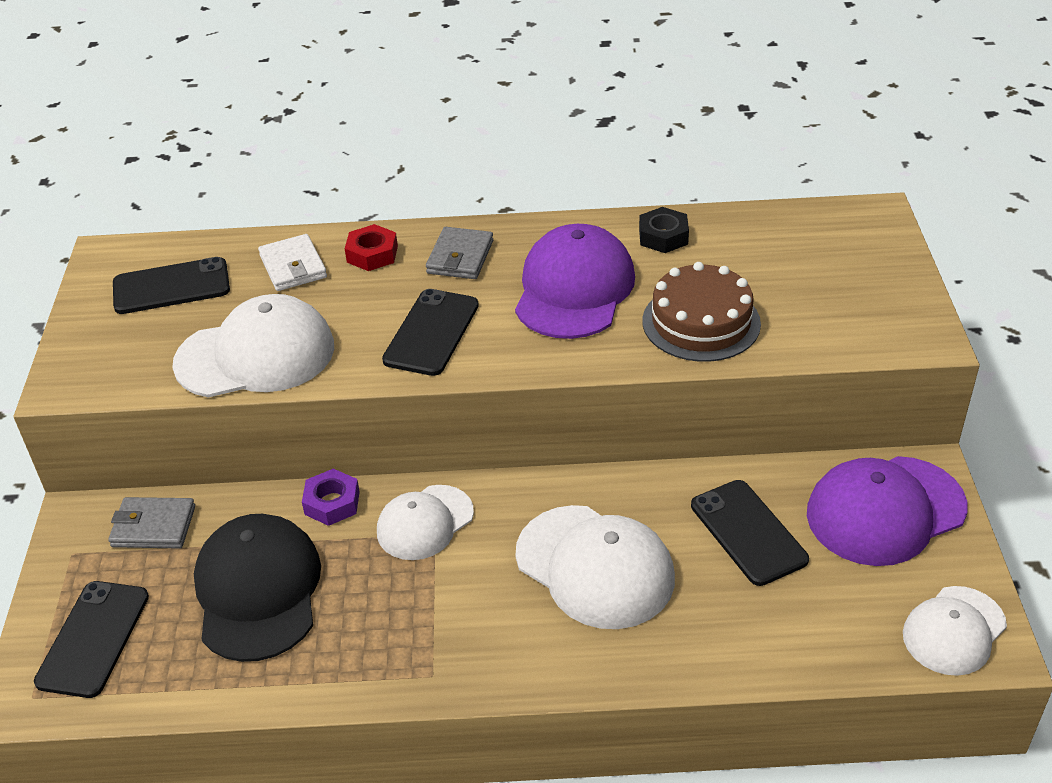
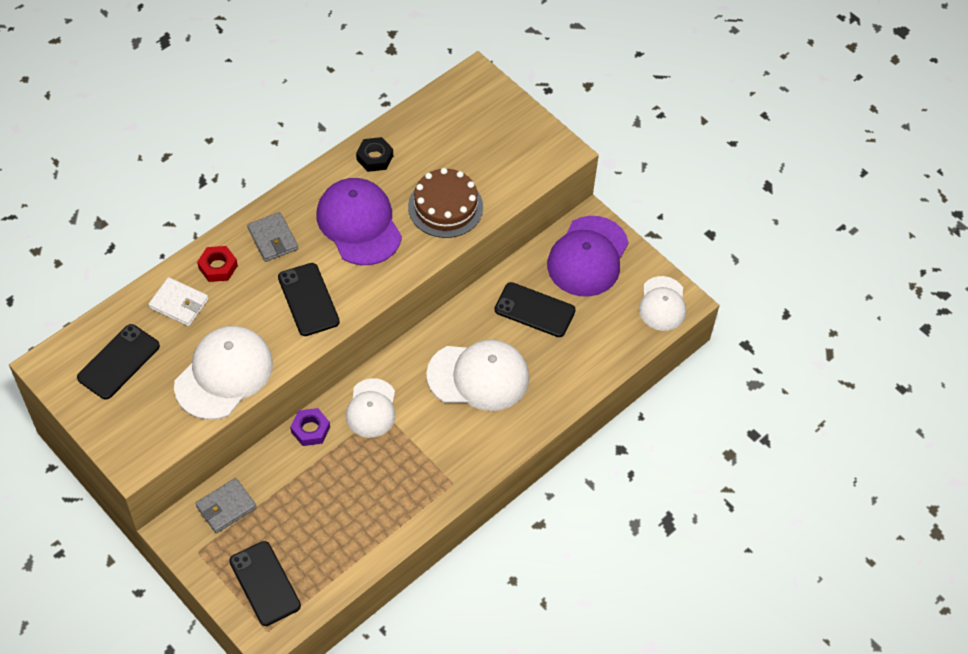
camera: 45 degrees left, 15 degrees up
(258, 590) = (323, 501): black cap -> none

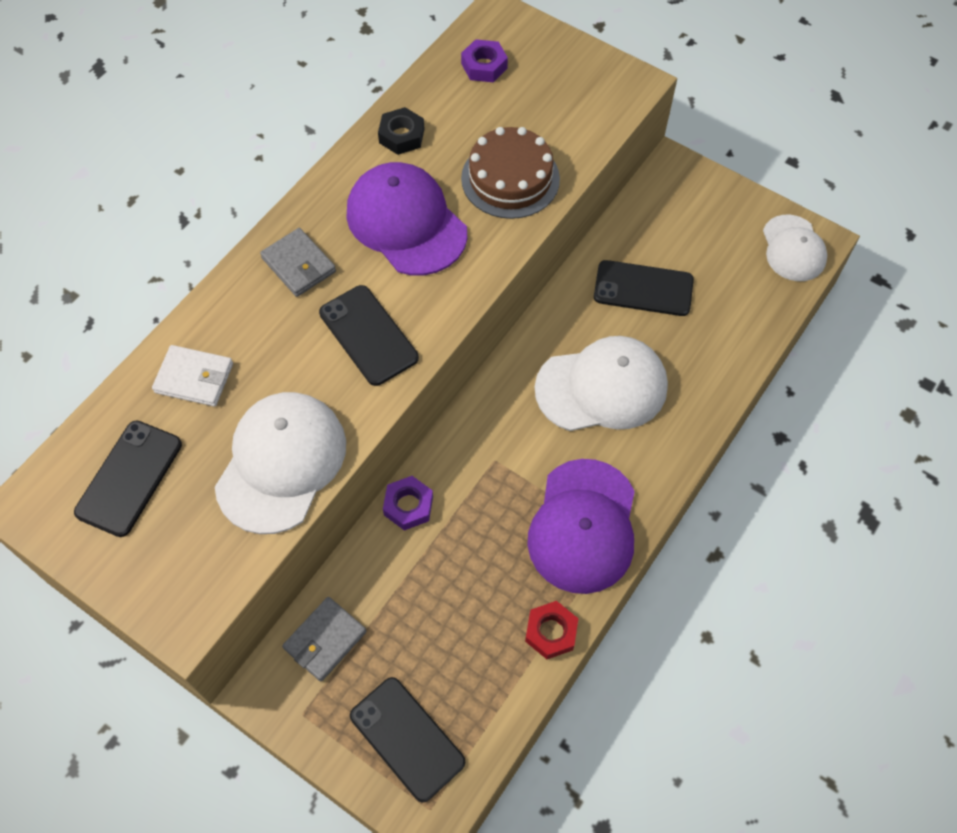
camera: 10 degrees left, 5 degrees up
(218, 267) = (235, 317): red nut -> red nut (551, 632)
(371, 408) = (479, 459): white cap -> none
(453, 115) = (484, 66): none -> purple nut
(588, 257) = (685, 210): purple cap -> purple cap (583, 526)

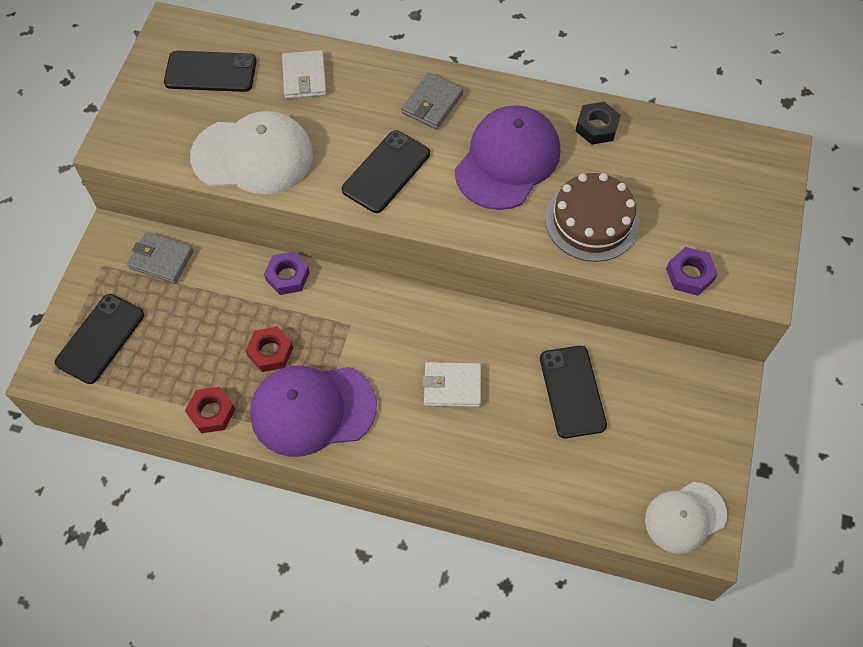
camera: 70 degrees right, 0 degrees up
(484, 66) = (710, 162): purple nut -> purple nut (689, 275)
(498, 550) = (270, 352): none -> red nut
(602, 387) = (452, 386): white cap -> white wallet

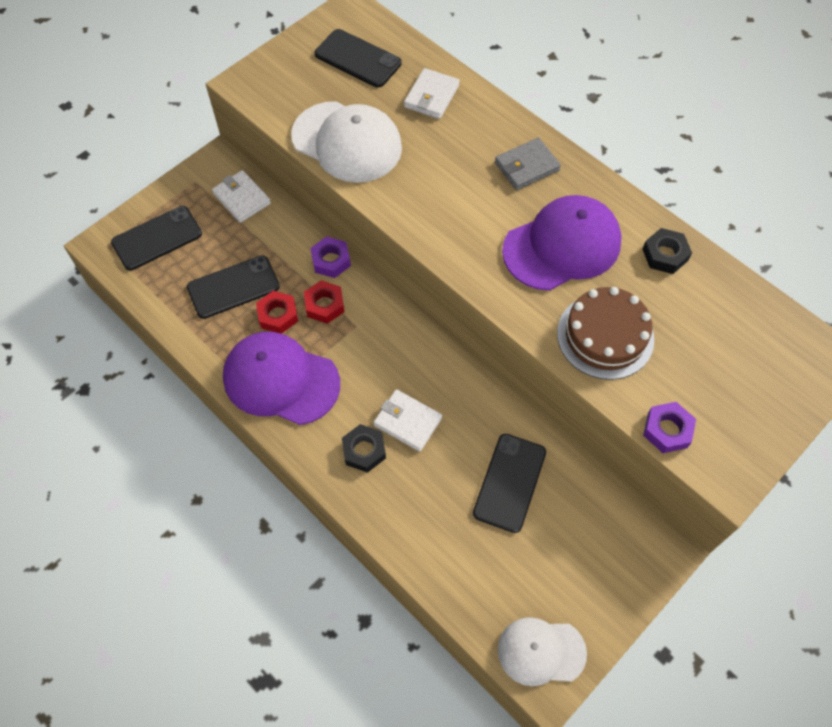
camera: 30 degrees right, 0 degrees up
(161, 259) = (242, 198): grey wallet -> white wallet
(211, 412) = (201, 340): red nut -> red nut (324, 305)
(386, 172) = (448, 206): black phone -> black phone (233, 287)
(430, 432) = (364, 450): none -> black nut

